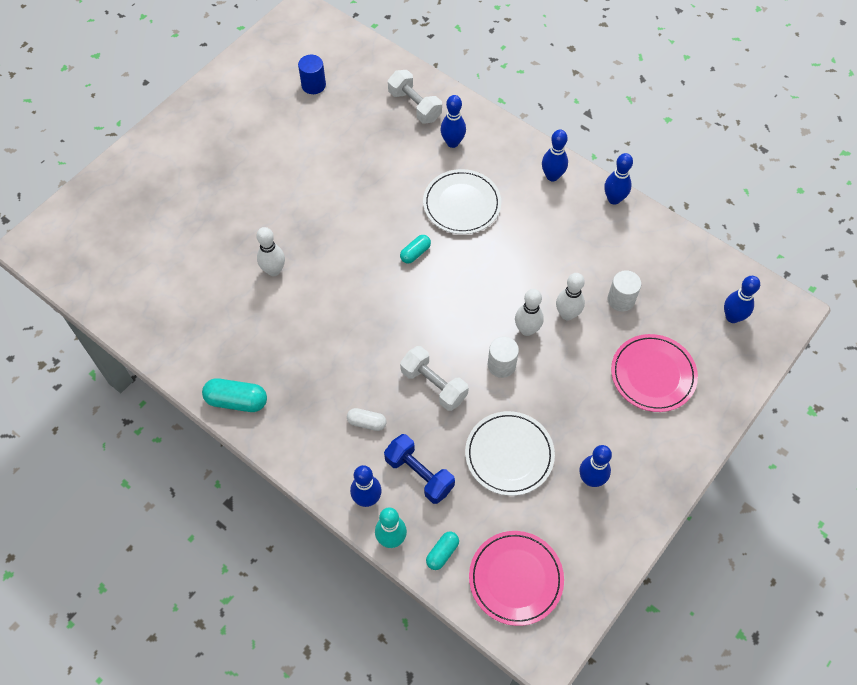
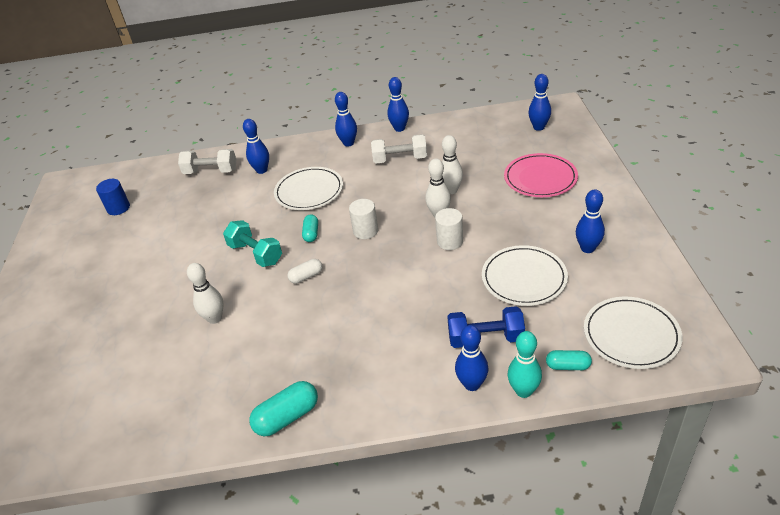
camera: 40 degrees left, 20 degrees down
(358, 234) = (255, 254): none -> turquoise dumbbell
(367, 422) = (407, 343): white capsule -> white capsule (306, 276)
(434, 385) = (422, 285): white dumbbell -> white dumbbell (400, 159)
(442, 553) = (567, 366): turquoise capsule -> turquoise capsule turned 75 degrees counterclockwise
(515, 578) = (631, 335): pink plate -> white plate
(621, 300) = (471, 163): white cylinder -> white cylinder (365, 231)

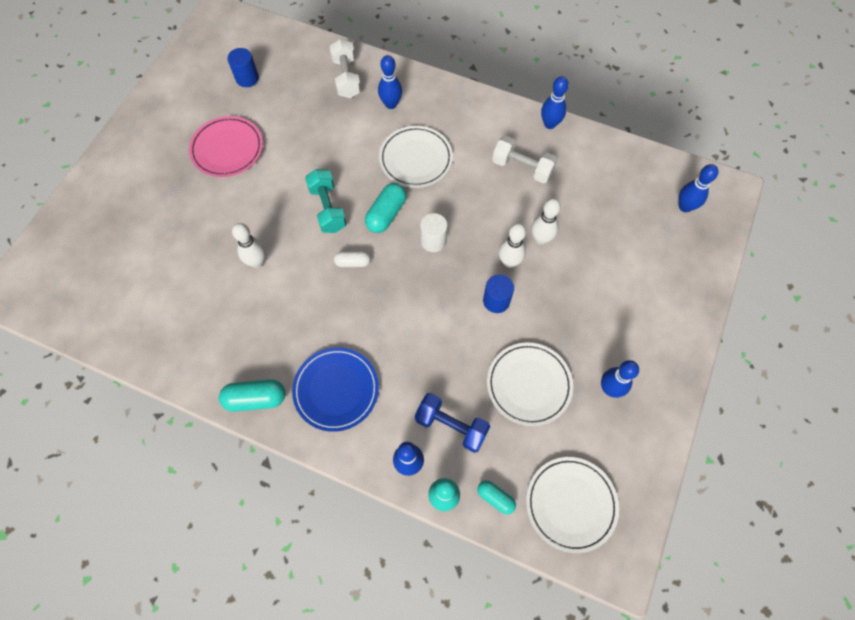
camera: 25 degrees right, 25 degrees up
(211, 171) = (346, 78): white dumbbell -> white dumbbell turned 45 degrees clockwise
(311, 233) = (386, 214): turquoise capsule -> turquoise capsule, size x1.62
(348, 143) = (489, 115): blue bowling pin -> none
(361, 369) = (336, 390): none -> blue plate
(450, 241) = (496, 301): white cylinder -> blue cylinder
(540, 178) = (633, 276): pink plate -> pink plate (227, 149)

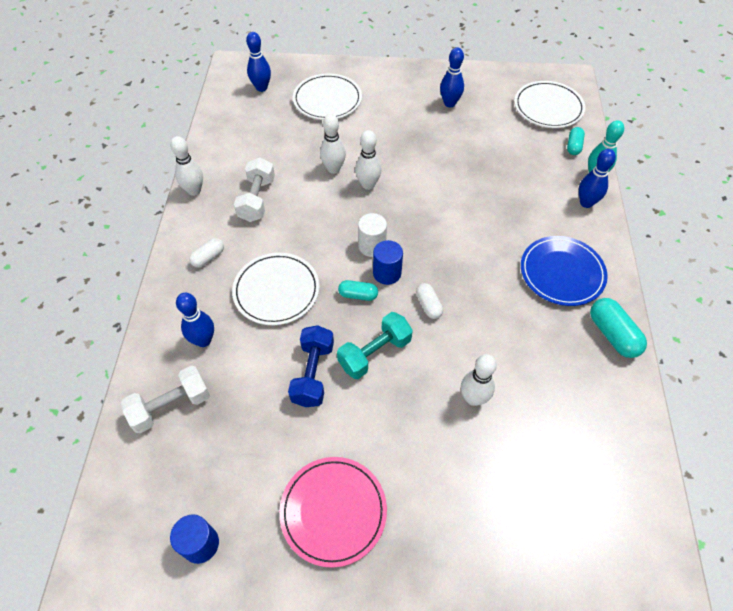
camera: 110 degrees left, 10 degrees down
(386, 214) = (358, 295): turquoise capsule -> turquoise capsule, size x0.62
(451, 426) = (539, 185): blue dumbbell -> blue dumbbell (313, 374)
(469, 121) = (208, 257): none -> white capsule
(496, 301) = (411, 184): blue cylinder -> blue cylinder (387, 273)
(529, 384) = (474, 147): white plate -> white plate (327, 100)
(550, 124) = (194, 190): blue bowling pin -> white bowling pin

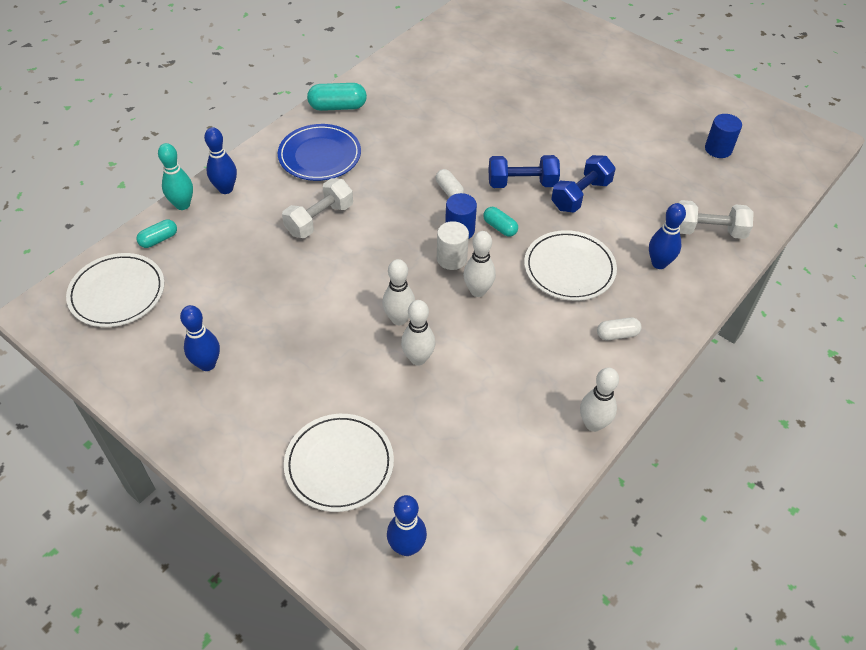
camera: 145 degrees left, 5 degrees down
(257, 199) = (528, 370): white dumbbell -> white dumbbell (319, 219)
(333, 511) = (620, 123): pink plate -> none
(374, 353) = (522, 183): turquoise dumbbell -> blue dumbbell
(428, 305) = (449, 190): white capsule -> white capsule turned 45 degrees counterclockwise
(473, 398) = (476, 126): white bowling pin -> white bowling pin (478, 291)
(612, 334) = (337, 107): turquoise capsule -> turquoise capsule turned 75 degrees clockwise

